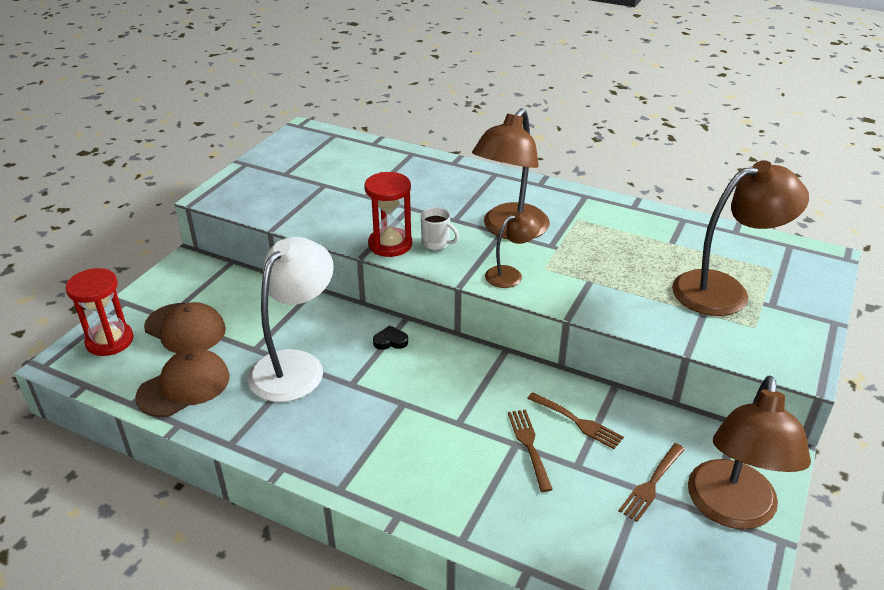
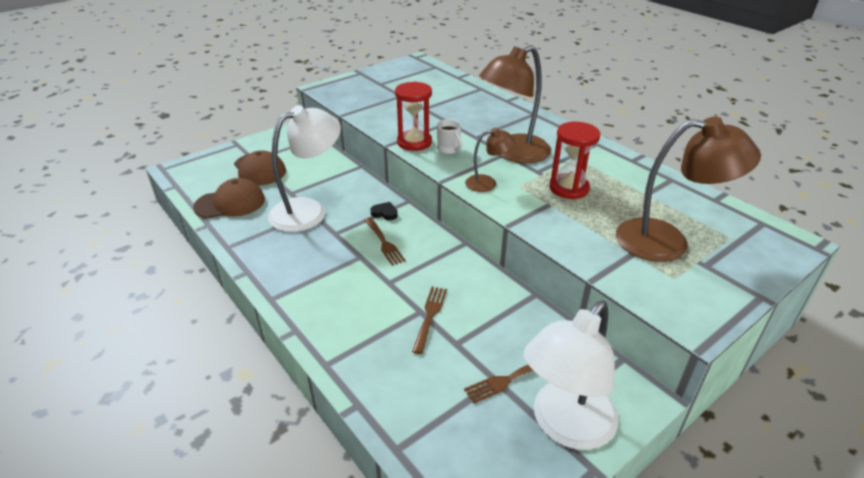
camera: 25 degrees right, 0 degrees up
(110, 341) = (210, 164): red hourglass -> red hourglass (569, 188)
(577, 422) = (482, 311): brown fork -> brown fork (384, 243)
(731, 510) = (565, 426): brown lamp -> white lamp

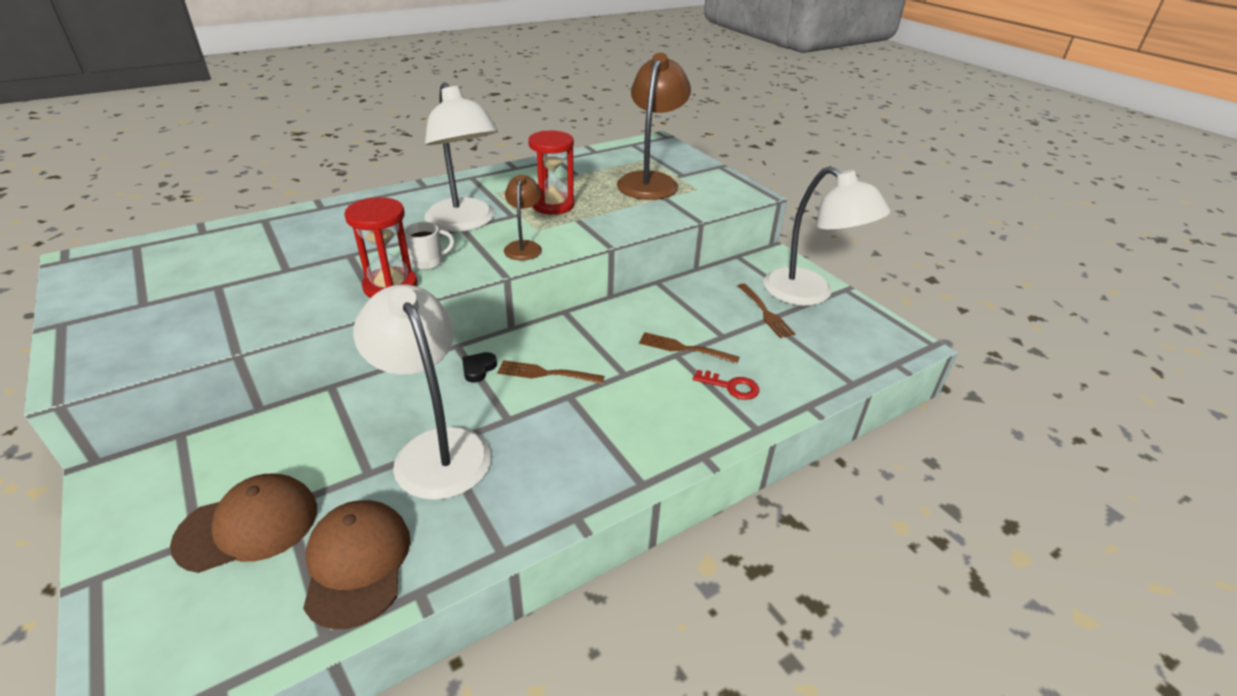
camera: 85 degrees left, 0 degrees up
(380, 348) = (731, 387): none -> red key
(384, 243) = (546, 373): brown fork -> brown fork turned 150 degrees counterclockwise
(513, 153) = (465, 223): brown lamp -> white lamp

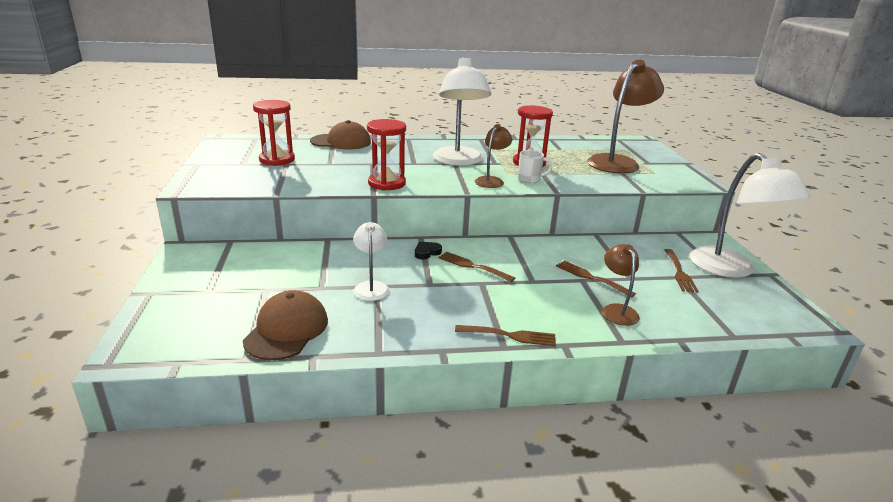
camera: 25 degrees right, 10 degrees down
(197, 282) = (277, 160): none -> red hourglass
(248, 526) = (238, 293): brown cap -> brown cap (341, 142)
(428, 262) = (419, 176): white mug -> white mug (530, 179)
(435, 448) = (371, 287): white lamp -> white lamp, size x0.51
(640, 465) = (510, 336): none -> brown fork
(731, 387) = (616, 310): red key -> brown lamp

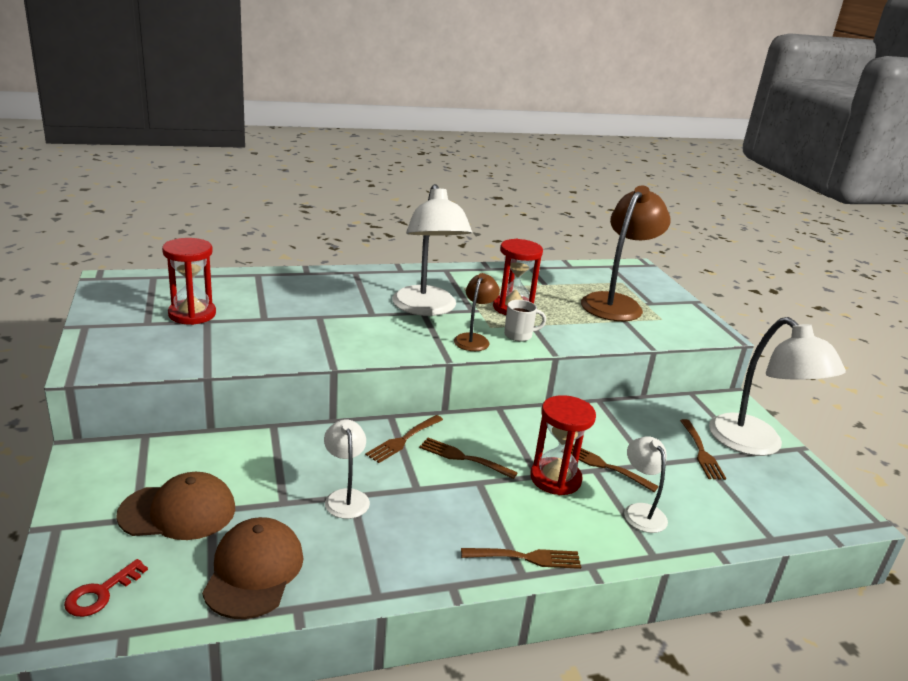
camera: 10 degrees left, 0 degrees up
(168, 336) = (100, 593): none -> red key
(341, 142) = (269, 280): brown cap -> brown cap (178, 511)
(387, 183) = (345, 349): red hourglass -> red hourglass (555, 479)
(426, 252) = (403, 440): black heart -> brown fork
(616, 310) = (640, 511): brown lamp -> white lamp

